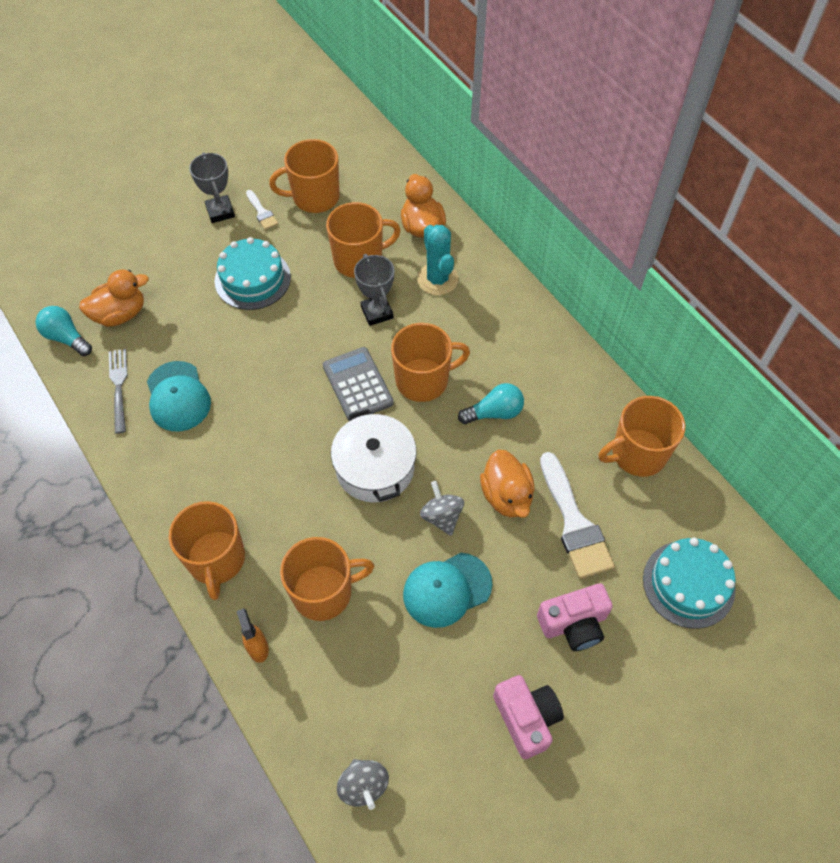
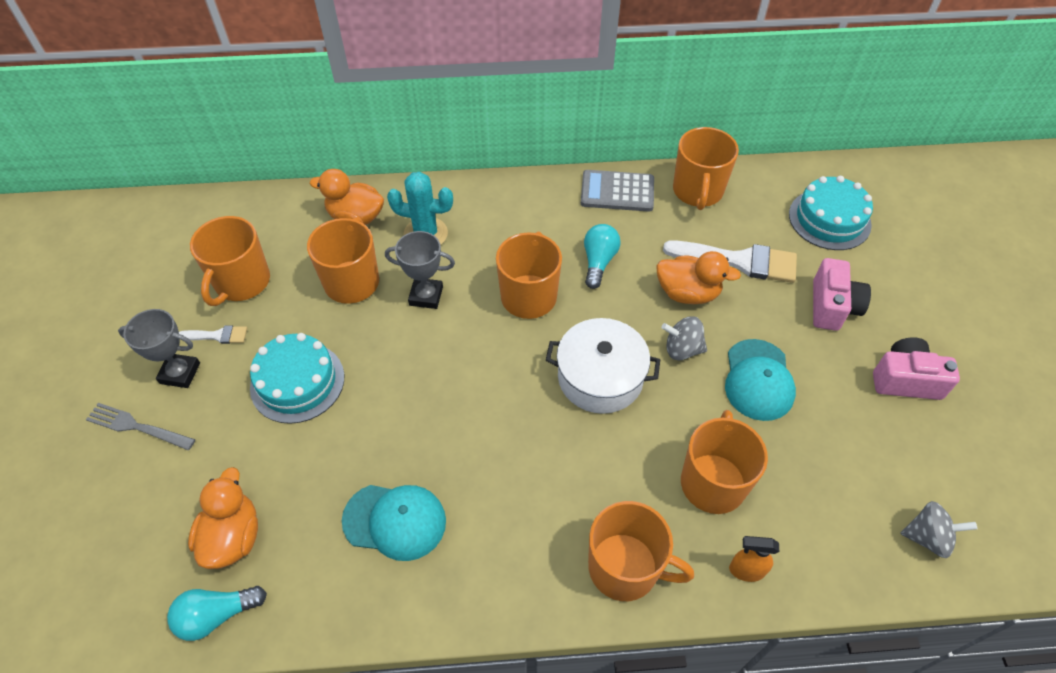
camera: 60 degrees left, 5 degrees down
(119, 387) = (336, 581): grey fork -> grey fork (137, 427)
(357, 384) = (497, 349): grey calculator -> grey calculator (617, 192)

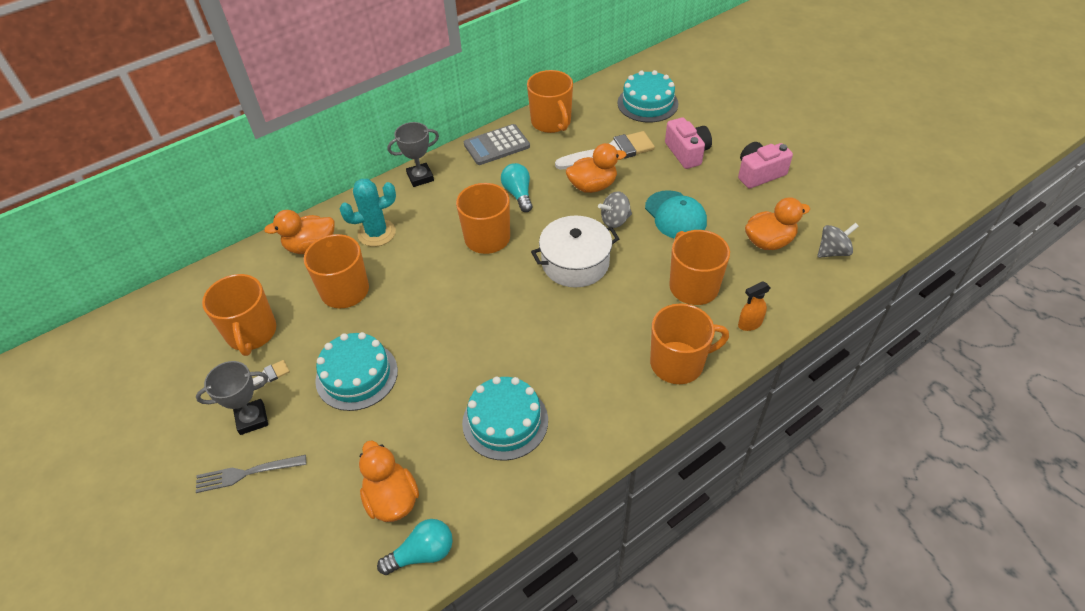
camera: 30 degrees left, 5 degrees down
(217, 615) = (422, 553): turquoise light bulb -> turquoise light bulb turned 150 degrees counterclockwise
(395, 521) = (505, 421): turquoise cap -> turquoise cake
(426, 296) = (410, 272): grey trophy -> grey trophy (420, 177)
(851, 477) = (769, 242): none -> orange duck

